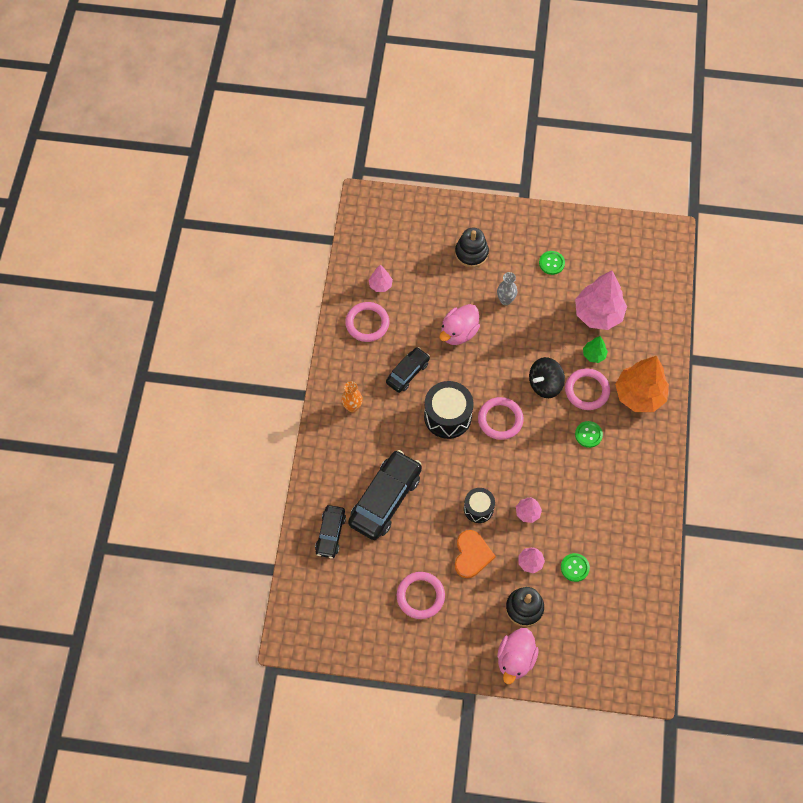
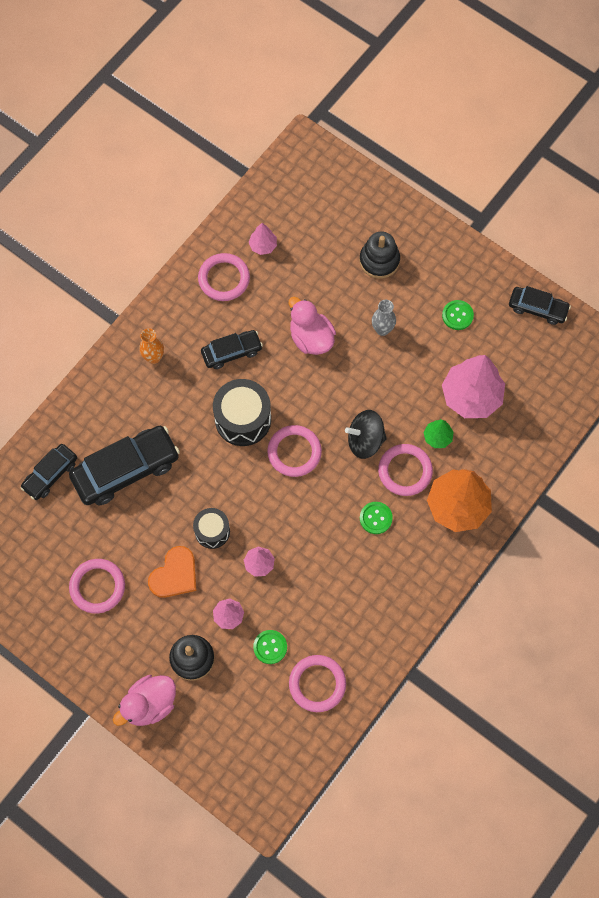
camera: 30 degrees right, 5 degrees up
(458, 332) = (311, 338): pink duck -> pink duck turned 75 degrees clockwise
(603, 230) = (537, 308): none -> black car
(625, 574) = (317, 684): none -> pink ring

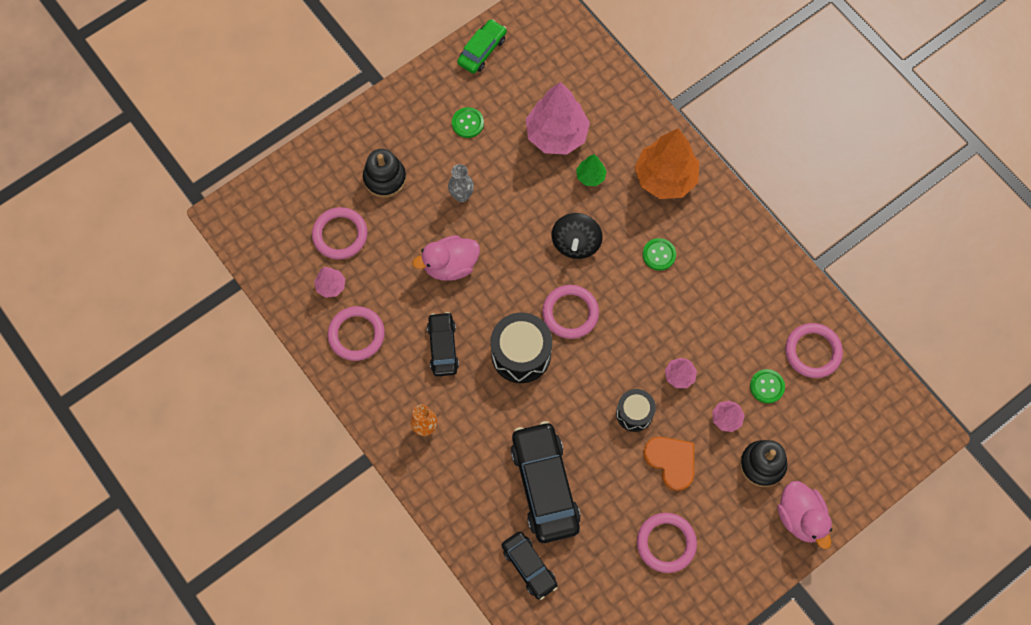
camera: 75 degrees left, 0 degrees up
(405, 471) = (617, 215): pink ring -> pink ring (340, 235)
(537, 308) = (482, 50): black car -> green car

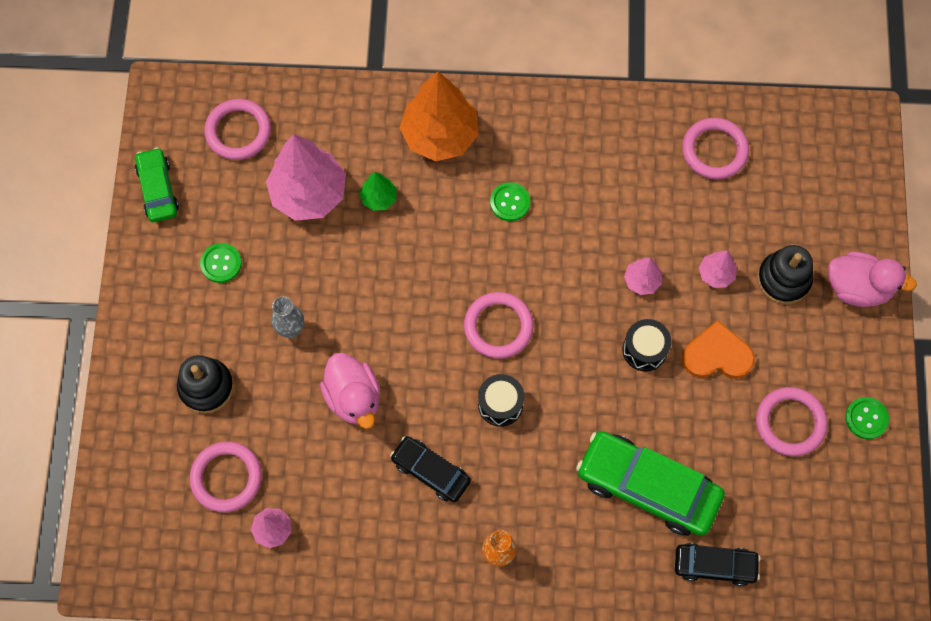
camera: 50 degrees left, 0 degrees up
(356, 334) = (346, 545): pink ring -> pink ring (238, 131)
(450, 265) = (353, 397): pink duck -> pink duck turned 45 degrees counterclockwise
(521, 354) = (500, 404): black drum -> black drum, size x0.61
(544, 485) = (647, 487): black car -> green car
(576, 243) = (433, 265): black spinning top -> none
(767, 386) = (714, 215): green button -> green button (866, 418)

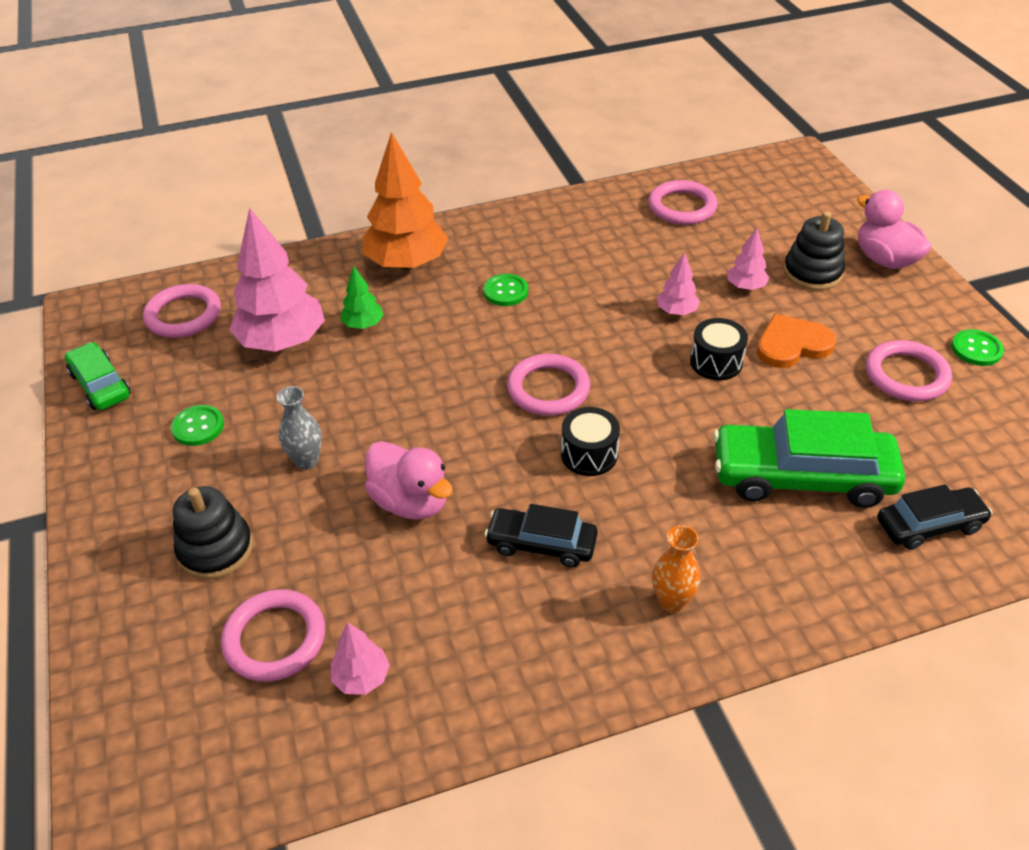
camera: 20 degrees left, 25 degrees down
(857, 288) = (885, 259): pink duck -> pink duck turned 120 degrees counterclockwise

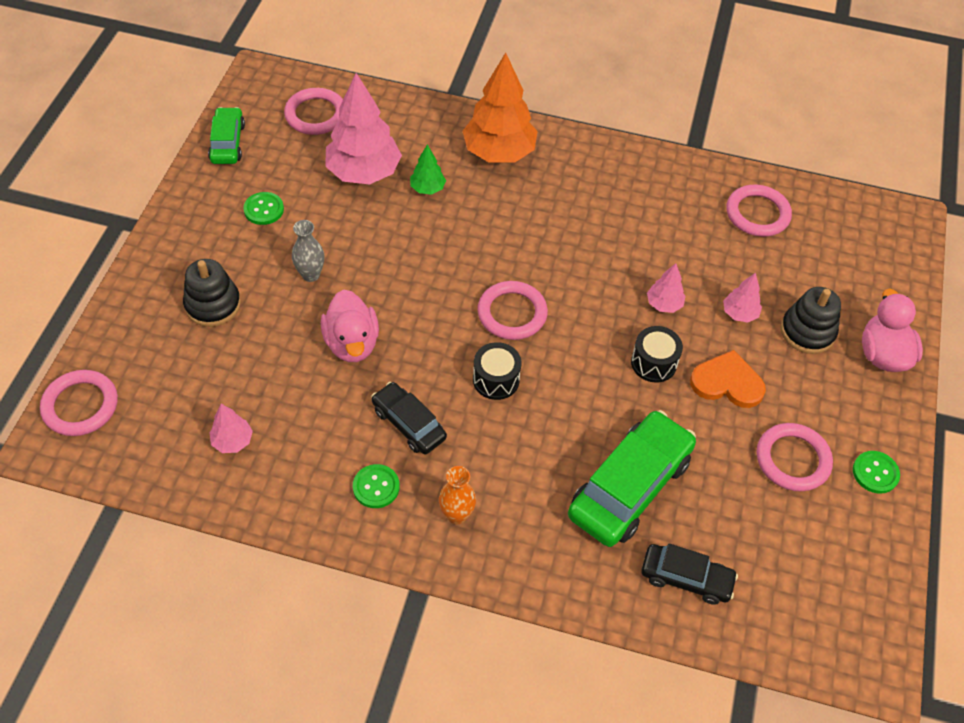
camera: 30 degrees right, 10 degrees up
(275, 639) = (203, 385): pink ring -> pink ring (80, 406)
(505, 291) = (550, 216): green button -> green button (376, 487)
(802, 477) = (629, 487): green car -> green car turned 90 degrees clockwise

